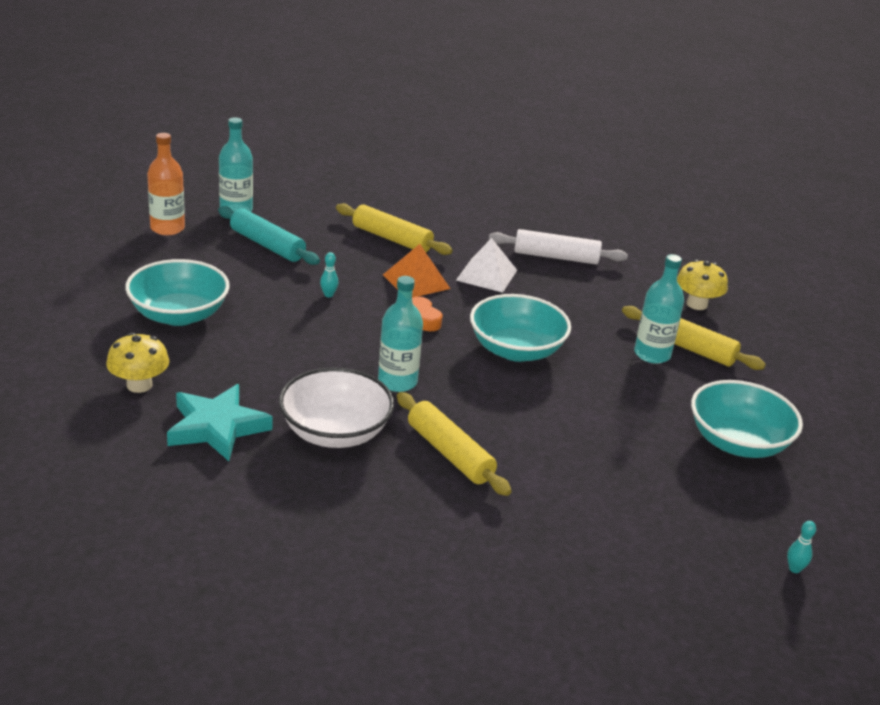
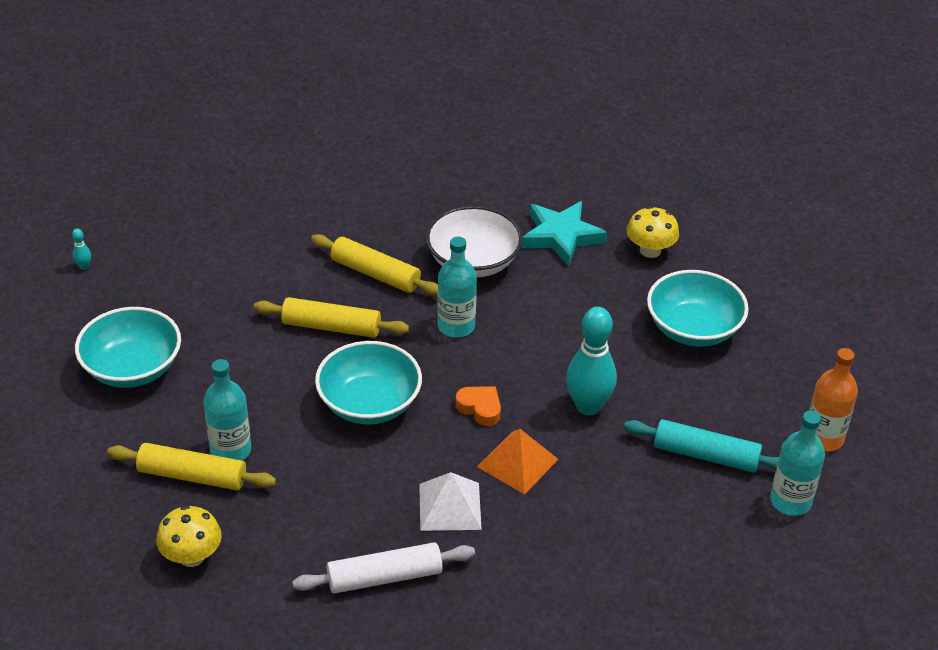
camera: 160 degrees right, 10 degrees up
(328, 295) = (588, 406): turquoise bowling pin -> turquoise bowling pin, size x2.50
(392, 239) = (588, 526): yellow rolling pin -> yellow rolling pin (331, 327)

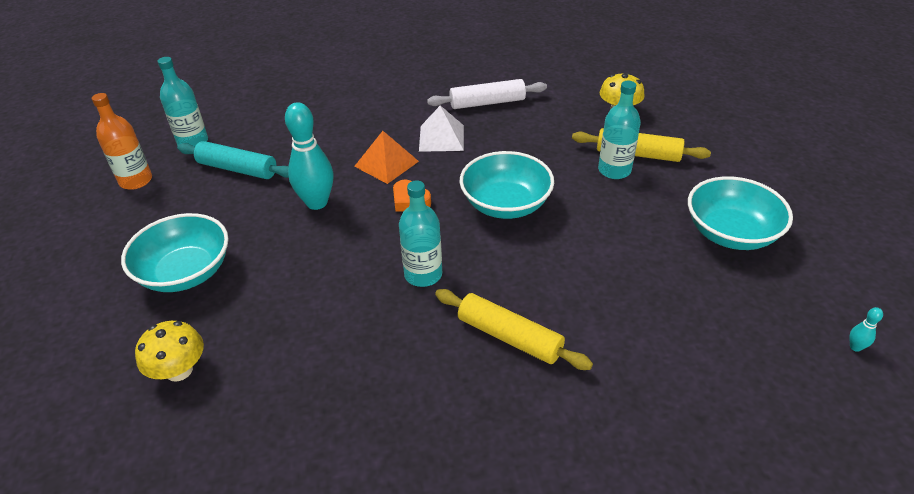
camera: 175 degrees left, 0 degrees up
(331, 327) = (550, 273): yellow rolling pin -> none
(473, 262) = (395, 353): white bowl -> none
(561, 236) = (279, 392): turquoise star -> none

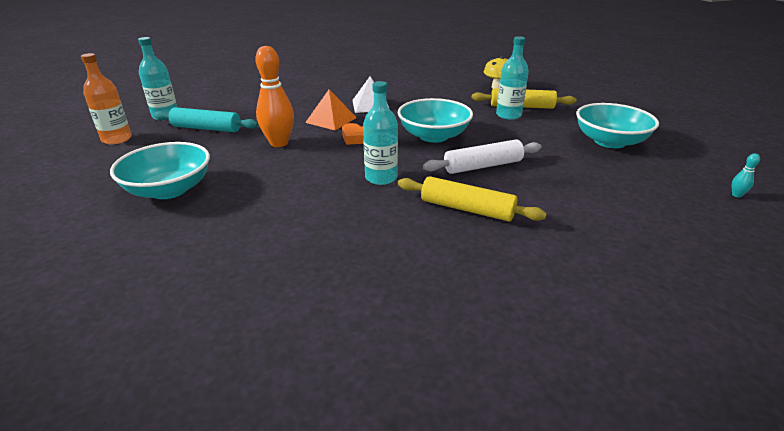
camera: 10 degrees left, 10 degrees down
(179, 370) = (171, 253): yellow mushroom -> none
(317, 203) = (279, 143): turquoise bowling pin -> orange bowling pin
(487, 103) = (399, 87): white rolling pin -> white rolling pin (483, 166)

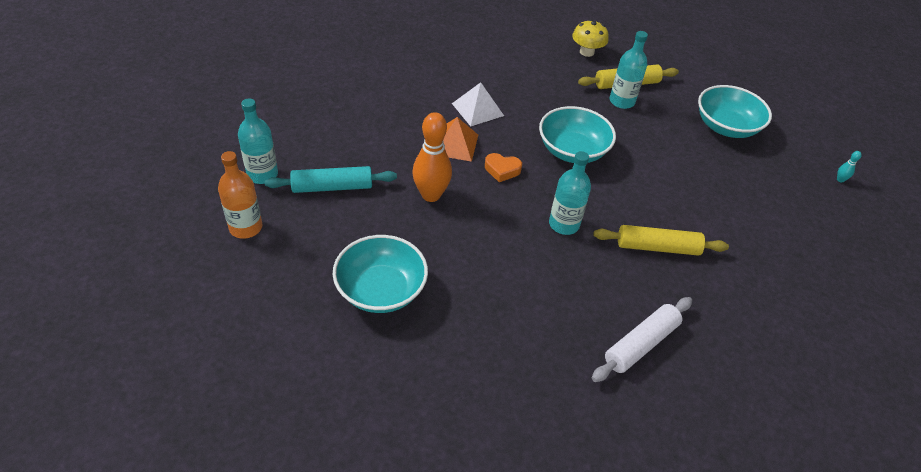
camera: 25 degrees left, 15 degrees up
(483, 166) = (640, 187): white rolling pin -> white rolling pin (640, 344)

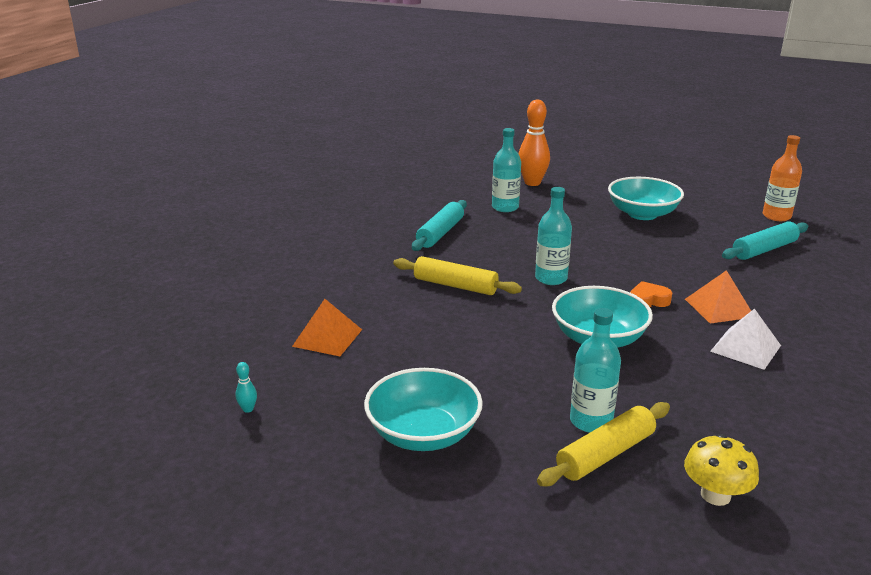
camera: 160 degrees right, 20 degrees down
(262, 174) = (826, 242): turquoise bottle -> turquoise bottle (505, 207)
(431, 195) = (683, 266): orange bowling pin -> orange bowling pin (532, 183)
(640, 344) = (440, 233): white rolling pin -> turquoise rolling pin
(657, 247) = (455, 285): yellow rolling pin -> yellow rolling pin turned 45 degrees clockwise
(784, 224) = (327, 337): none -> orange pyramid

